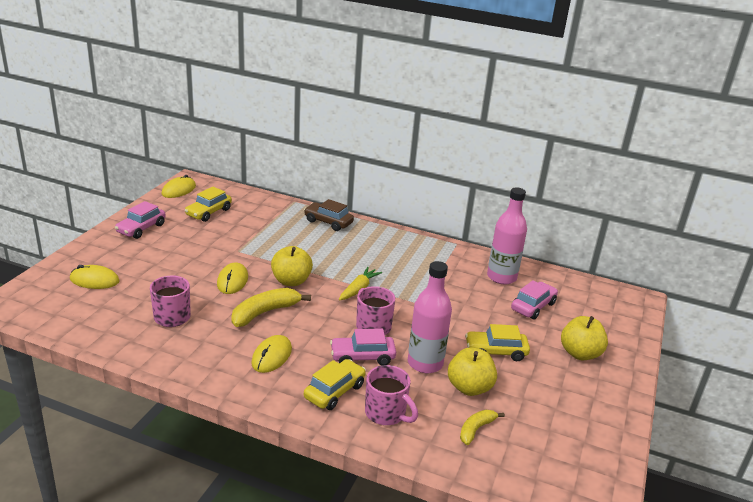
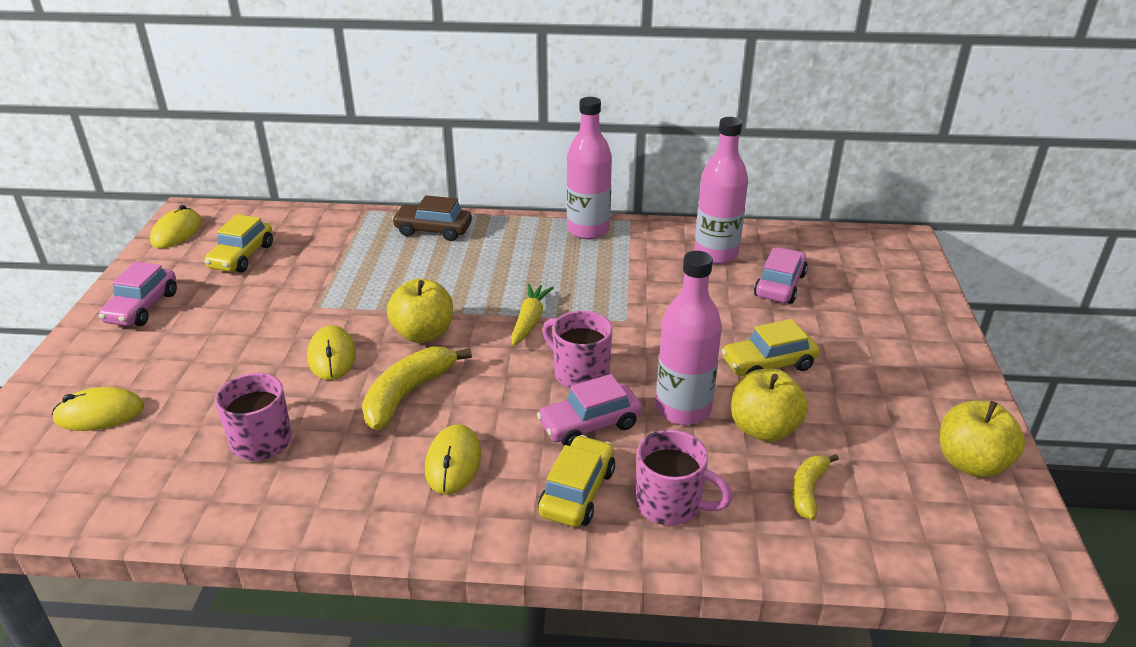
camera: 15 degrees left, 5 degrees up
(425, 243) = (588, 230): none -> pink bottle
(580, 353) = (877, 337): yellow apple -> yellow apple (971, 463)

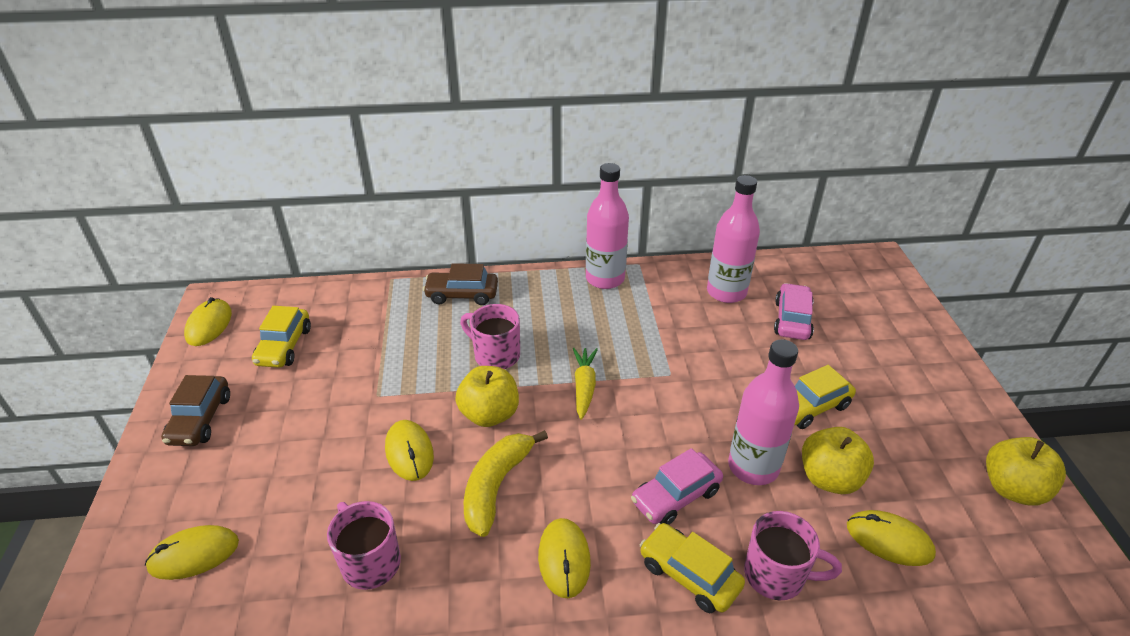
camera: 10 degrees left, 5 degrees up
(142, 307) = (200, 419): pink car -> brown car
(577, 492) = (689, 575): yellow car -> yellow car turned 60 degrees counterclockwise
(579, 373) = (648, 440): pink mug -> pink mug (495, 355)
(808, 490) = (889, 540): yellow banana -> yellow mouse

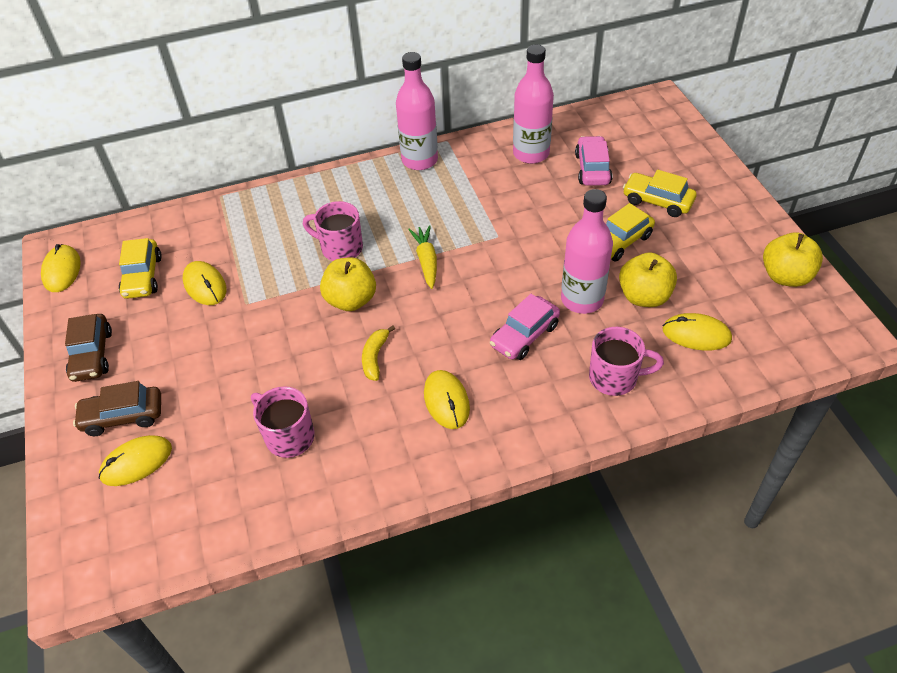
camera: 10 degrees left, 10 degrees up
(409, 452) = (291, 345): yellow mouse -> yellow mouse (205, 285)
(462, 294) = (292, 199): brown car -> brown car (123, 416)
(497, 486) = (375, 357): yellow banana -> yellow banana, size x0.59
(689, 575) = (548, 392): yellow car -> yellow car (657, 201)

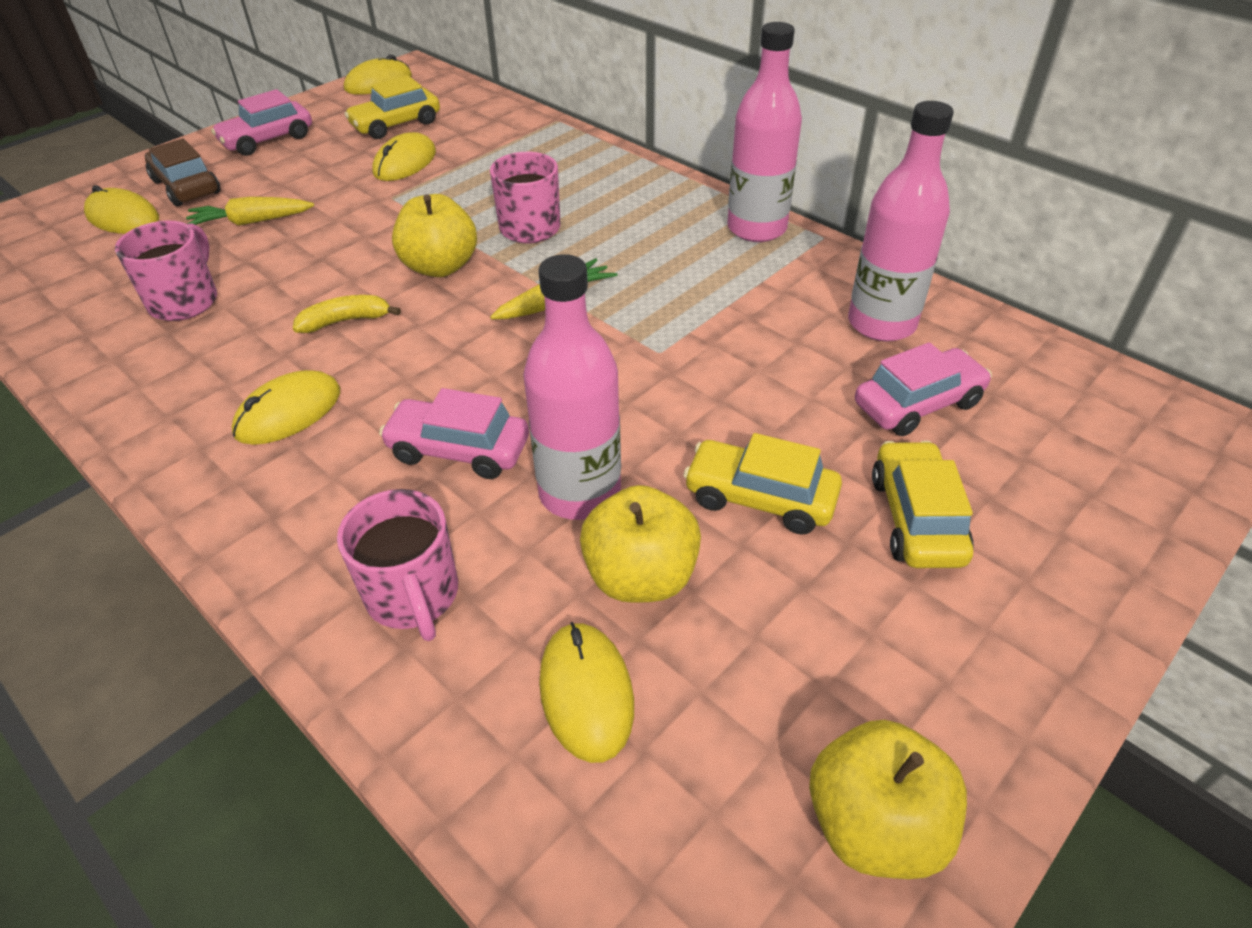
camera: 60 degrees right, 5 degrees down
(92, 355) = (267, 140): brown car -> pink car
(213, 385) = (251, 222): none -> yellow carrot

